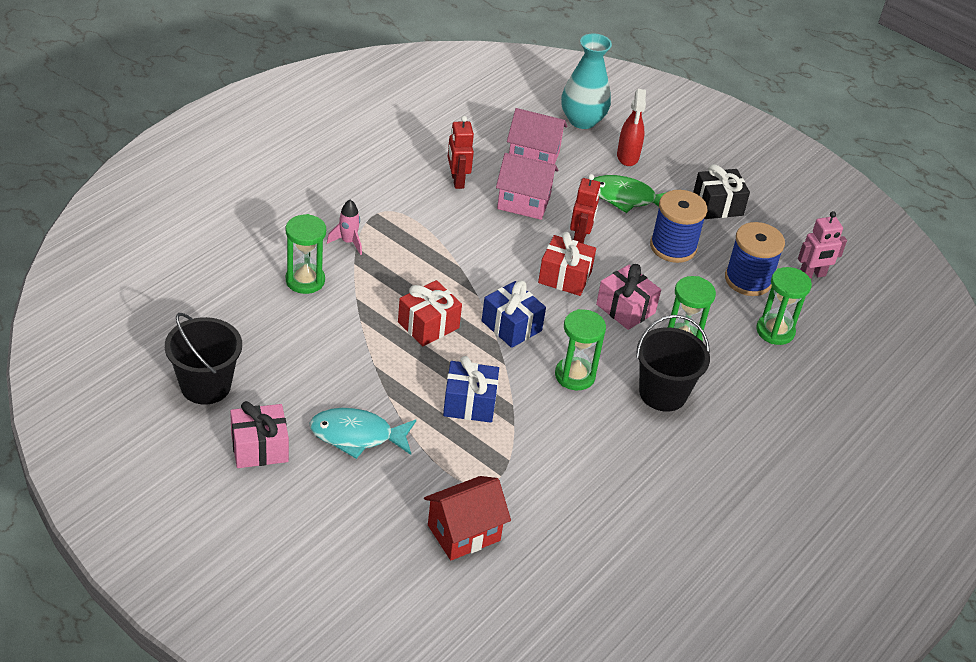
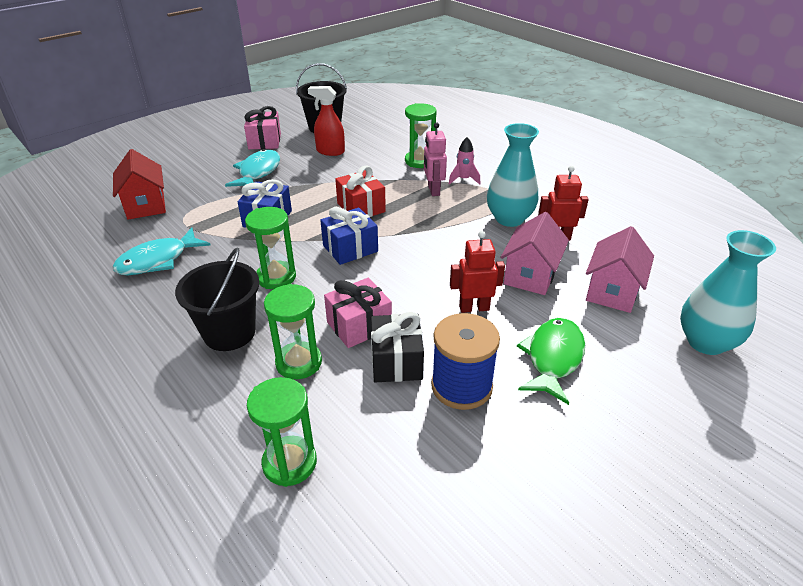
camera: 105 degrees right, 5 degrees down
(428, 210) = (509, 219): none -> turquoise vase
(565, 277) = (413, 289): red gift -> none
(573, 481) = (158, 260): none -> turquoise fish
(580, 239) = (474, 308): red robot -> red robot turned 150 degrees clockwise
(628, 156) = (642, 374): red spray bottle -> red spray bottle (330, 151)
(717, 205) = (555, 456): black gift -> black gift (396, 361)
(748, 280) = (393, 456): blue spool -> none
(812, 275) = (396, 550): pink robot -> pink robot (433, 190)

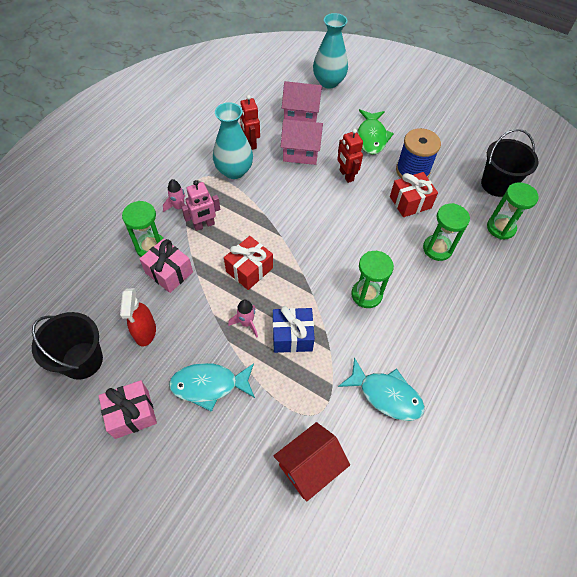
camera: 110 degrees left, 20 degrees up
(229, 333) = (434, 298): black bucket -> black bucket (497, 184)
(301, 197) = (246, 323): none -> pink rocket
(350, 248) = (311, 259): blue gift -> none
(359, 325) = (391, 228): pink gift -> pink gift (169, 272)
(396, 361) = (410, 202): black gift -> red gift
(553, 358) = (371, 137): green fish -> green fish turned 90 degrees counterclockwise

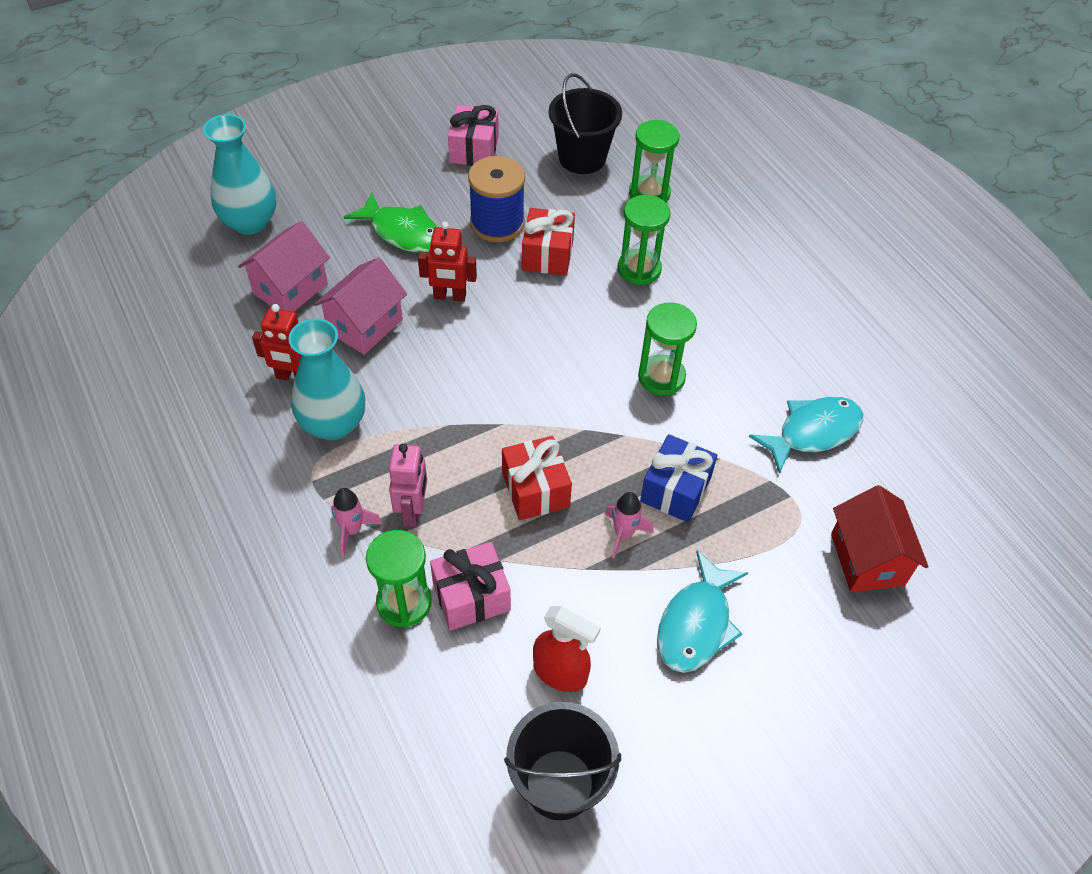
camera: 60 degrees left, 5 degrees down
(132, 414) = (689, 744): pink gift -> pink gift (474, 150)

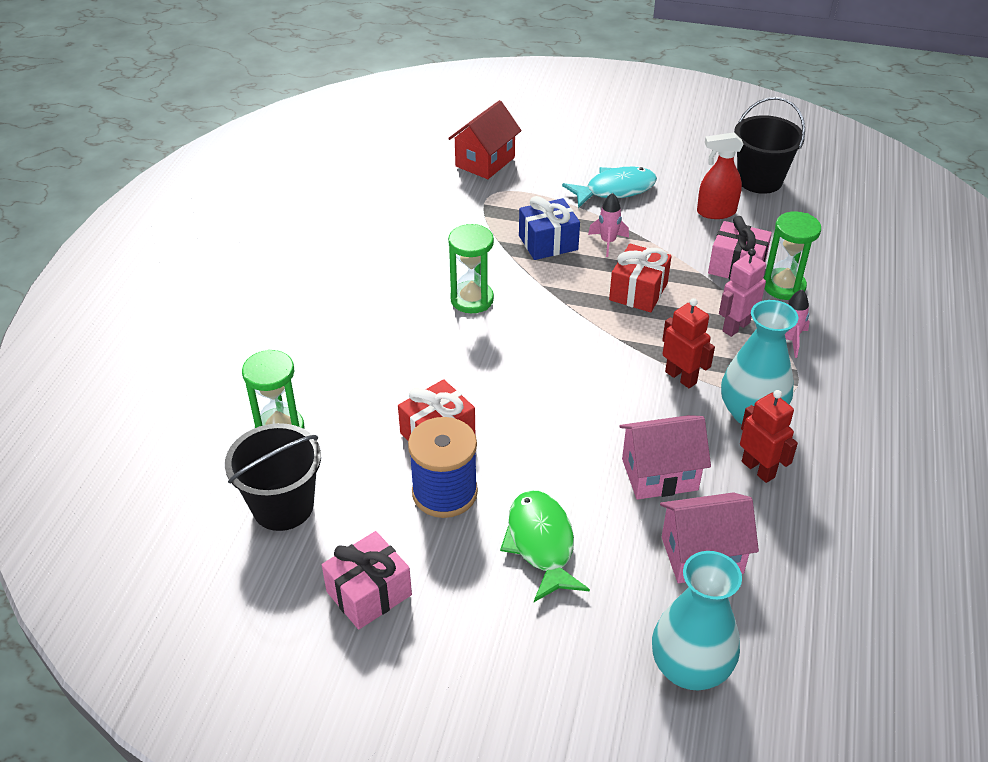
camera: 135 degrees left, 10 degrees down
(449, 296) = (561, 453): red robot -> red robot (681, 377)
(560, 673) = (715, 212): red spray bottle -> red spray bottle turned 75 degrees counterclockwise
(639, 269) = (382, 375): green hourglass -> none
(813, 432) = (423, 220): turquoise fish -> none

